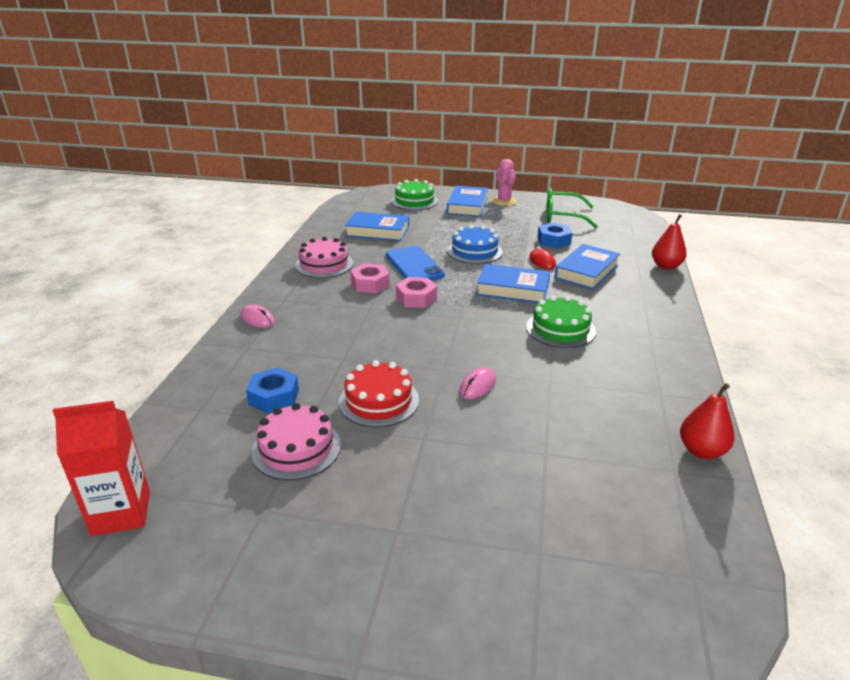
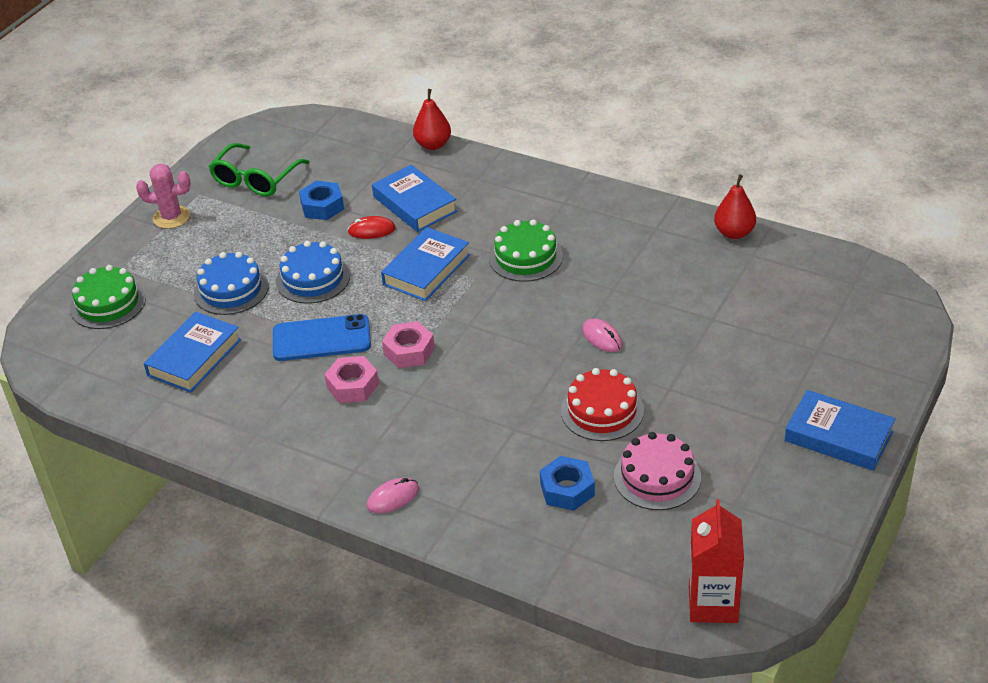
camera: 70 degrees left, 10 degrees up
(324, 264) = (271, 423): pink cake -> none
(447, 229) = (231, 289): none -> blue cake
(467, 206) = (163, 255): blue book -> blue book (838, 436)

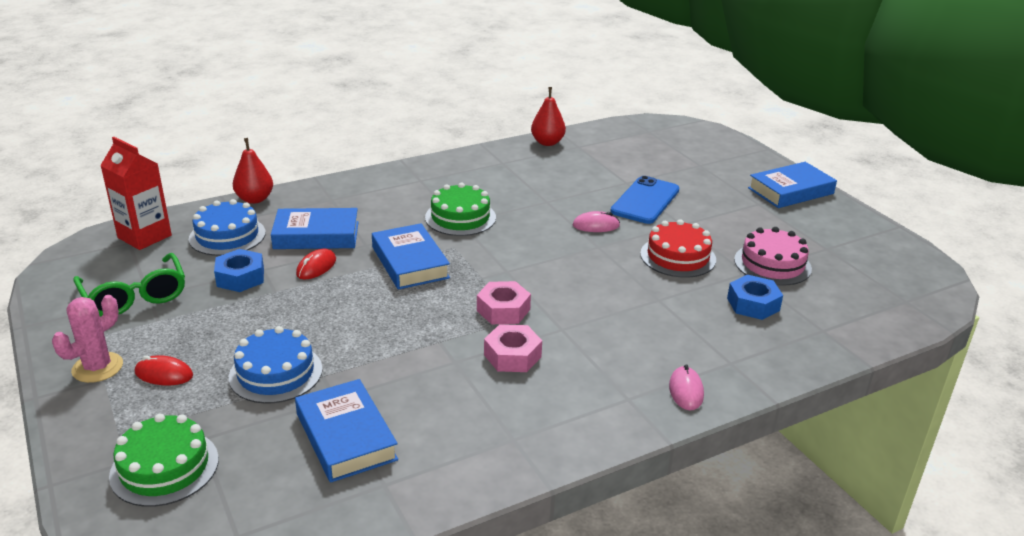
camera: 60 degrees left, 10 degrees down
(188, 246) = (164, 374): none -> red mouse
(313, 278) = (334, 321): blue cake -> blue cake (227, 236)
(321, 339) = (425, 348): blue phone -> blue phone (645, 201)
(713, 603) = (923, 294): red carton -> red carton (144, 236)

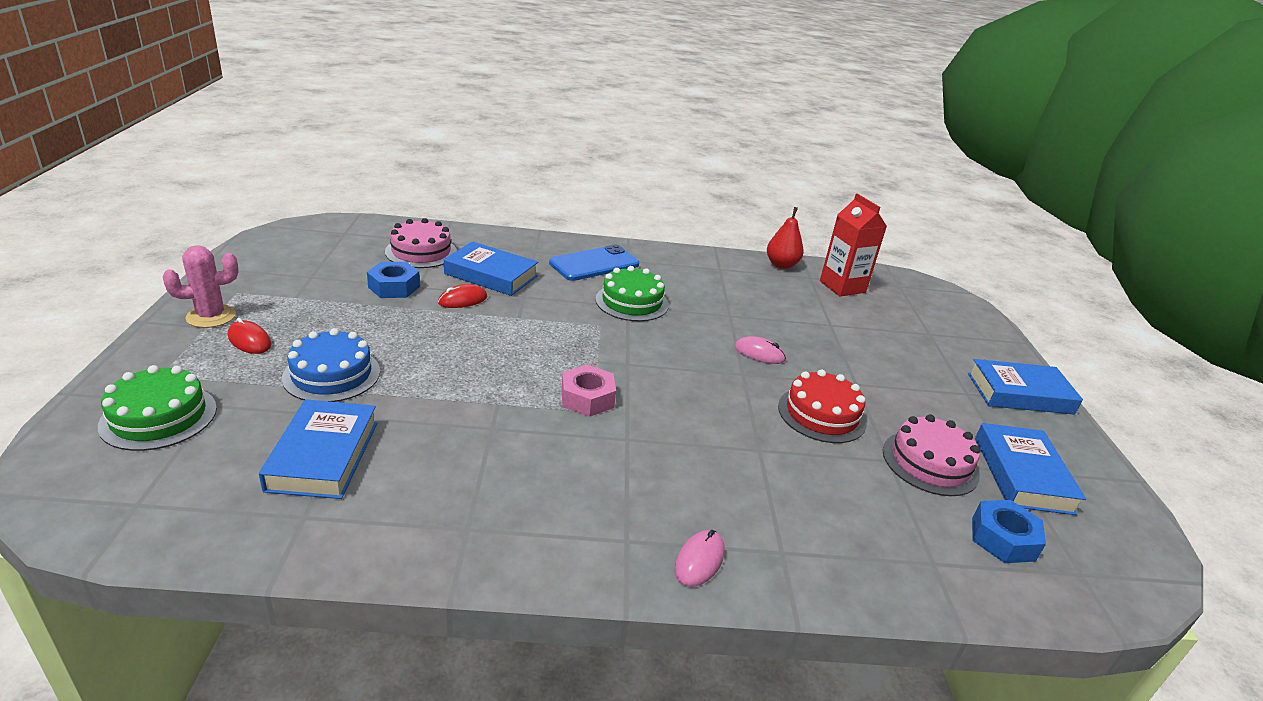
camera: 25 degrees right, 0 degrees up
(134, 296) = (301, 273): green glasses -> none
(144, 236) = (360, 232): red carton -> red carton (842, 287)
(227, 236) = (421, 252): blue cake -> pink cake
(255, 199) = (473, 231): red pear -> none
(410, 262) = (546, 324): blue book -> blue book (1022, 475)
(512, 356) = (551, 445): pink nut -> none
(645, 201) = (835, 348): blue phone -> blue phone (594, 264)
(753, 304) = (867, 497): blue nut -> blue nut (1003, 539)

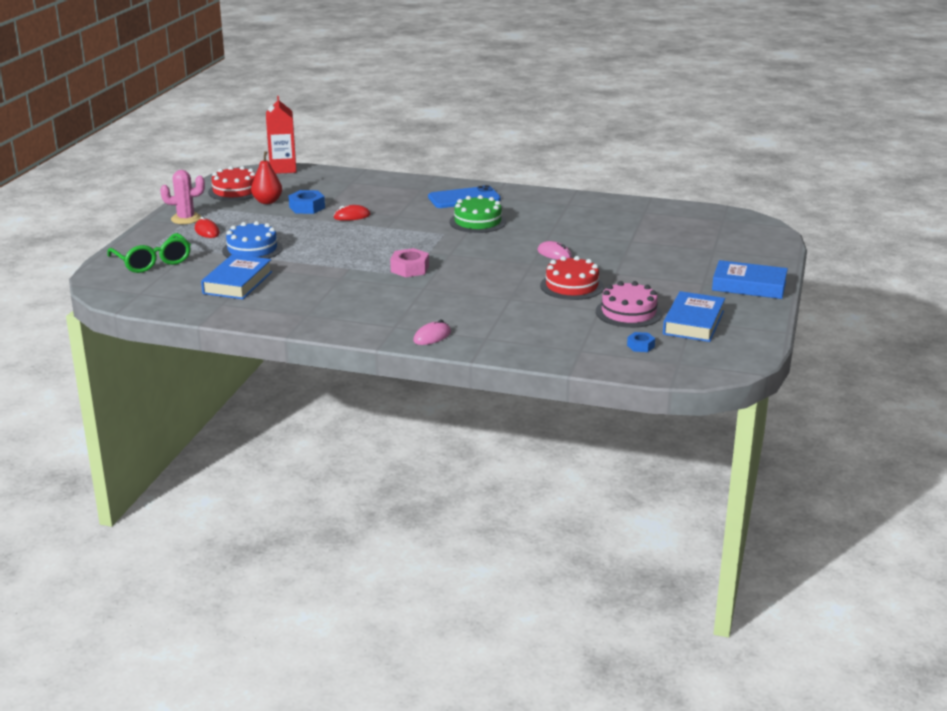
camera: 20 degrees right, 5 degrees down
(159, 417) = (152, 262): green cake -> green glasses
(281, 261) = (235, 191): none -> red cake
(421, 252) = (334, 188): pink cake -> none
(491, 275) = (379, 203): blue book -> none
(781, 265) = (626, 203): red pear -> red pear (267, 201)
(842, 287) = (667, 219): red carton -> red carton (283, 169)
(1003, 539) = (640, 346): blue nut -> blue nut, size x0.60

